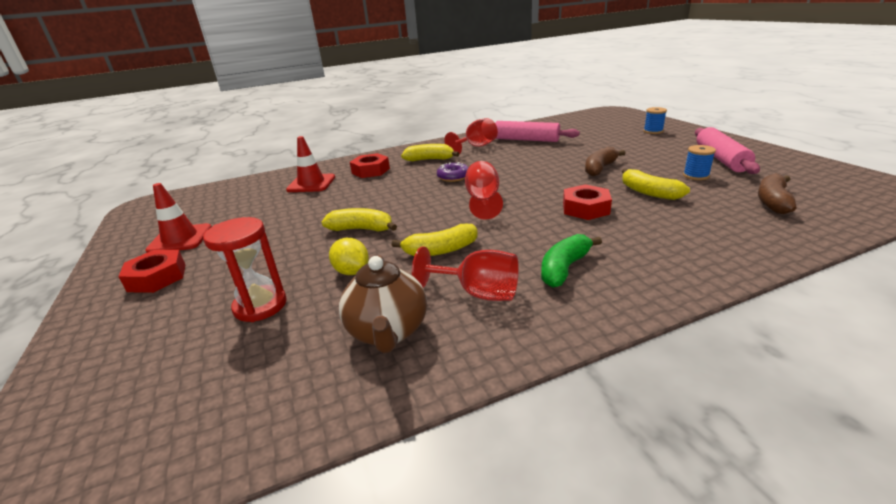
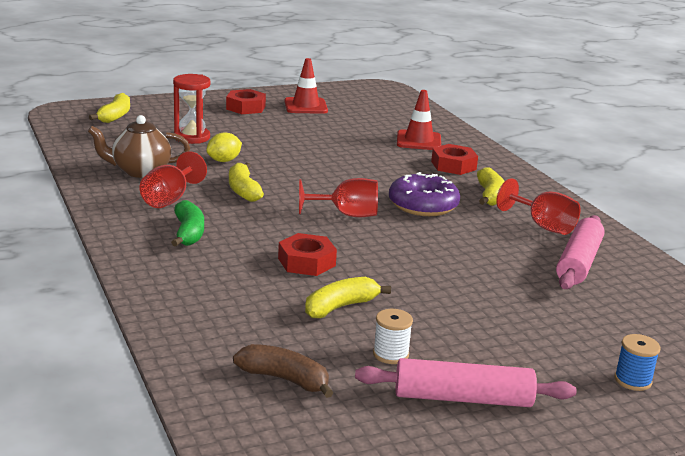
camera: 85 degrees right, 5 degrees down
(361, 229) = (298, 163): yellow banana -> yellow banana (115, 116)
(453, 177) = (423, 205): purple donut -> purple donut, size x1.71
(564, 268) = (188, 233): green banana -> green banana turned 45 degrees clockwise
(600, 168) = (435, 294): brown banana -> none
(696, 176) = (390, 354): blue spool -> white spool

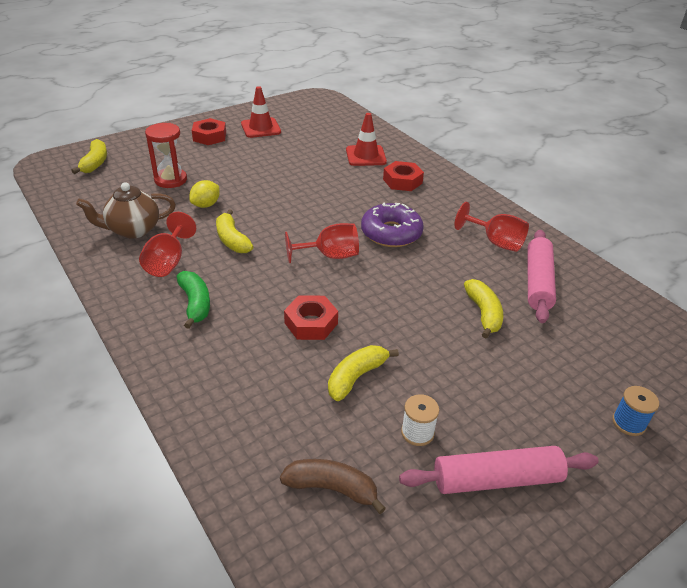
camera: 10 degrees left, 15 degrees up
(490, 196) = (442, 213): yellow banana -> yellow banana (483, 313)

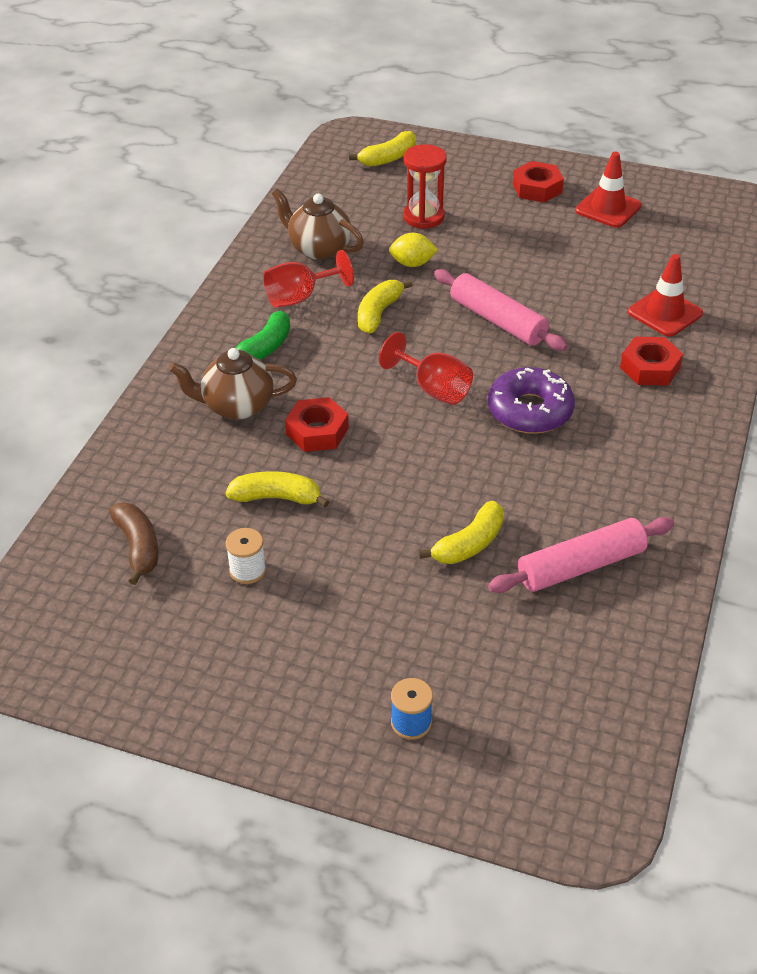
camera: 55 degrees right, 5 degrees up
(238, 348) = (237, 406): none -> brown teapot
(495, 242) = (620, 499): red goblet -> none
(496, 479) = (241, 647): pink rolling pin -> pink rolling pin (497, 320)

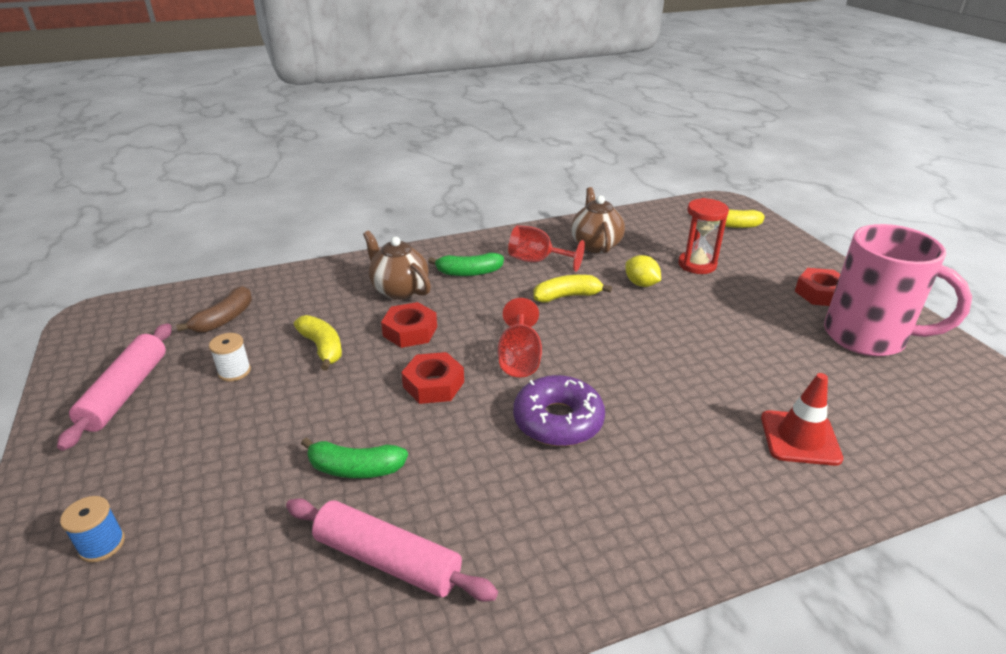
camera: 50 degrees right, 10 degrees down
(469, 544) = (355, 468): yellow banana -> green banana
(497, 320) = (641, 350): pink rolling pin -> pink rolling pin (126, 392)
(608, 208) = (867, 337): red traffic cone -> pink mug
(650, 368) = (712, 467): red nut -> red nut (433, 384)

